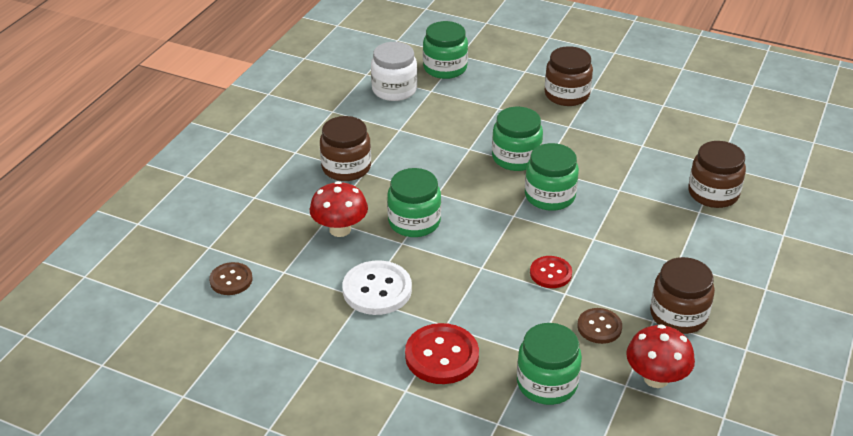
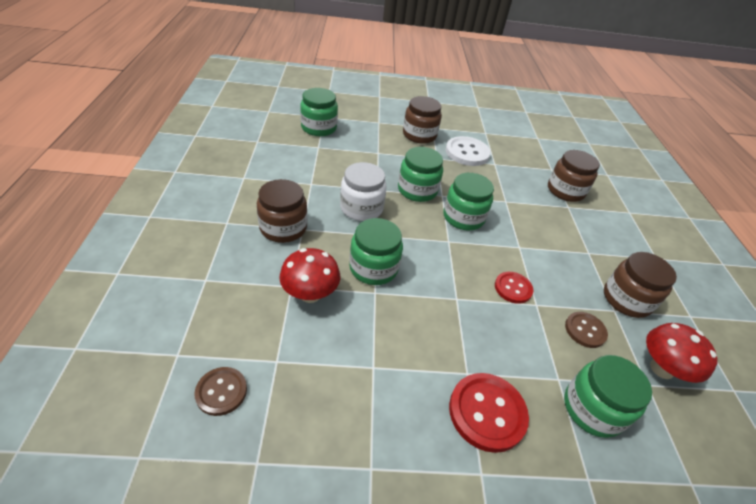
camera: 30 degrees left, 5 degrees up
(377, 290) = (382, 353): white button -> white button (467, 153)
(394, 90) = (288, 151): white jar -> white jar (361, 208)

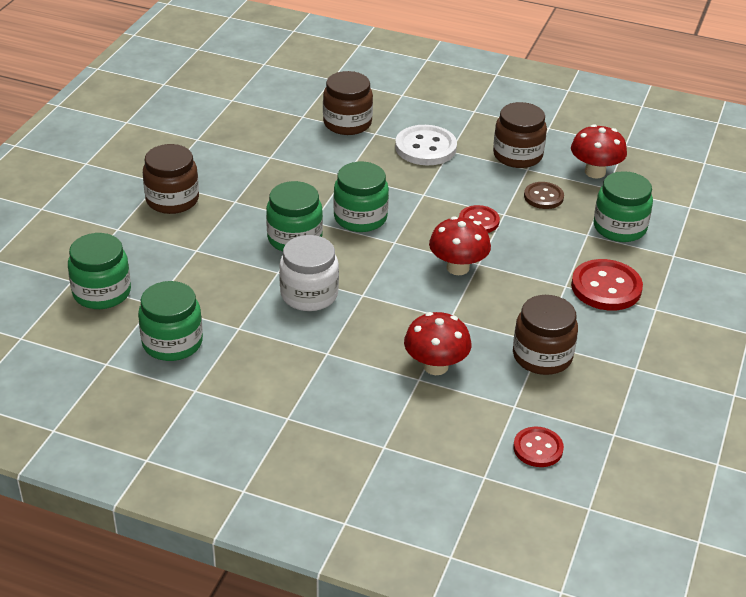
camera: 65 degrees left, 5 degrees down
(221, 392) = (538, 448): brown button -> red button
(283, 228) = (319, 369): brown jar -> brown jar (542, 356)
(373, 268) = (414, 310): green jar -> green jar (172, 343)
(442, 285) = (458, 268): none -> red mushroom
(467, 153) = (235, 171): white button -> white button (425, 147)

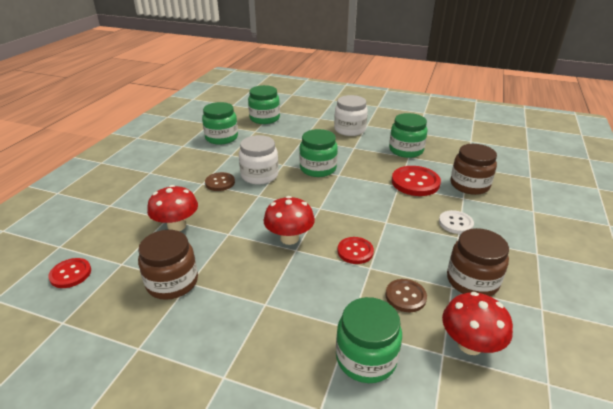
camera: 90 degrees right, 5 degrees down
(172, 200) = (350, 129): brown jar -> white jar
(327, 334) = (220, 183): none -> brown button
(360, 218) = (346, 193): green jar -> green jar (406, 150)
(425, 147) = (455, 223): white button -> white button, size x0.62
(606, 287) = (261, 335): red button -> red button (415, 182)

